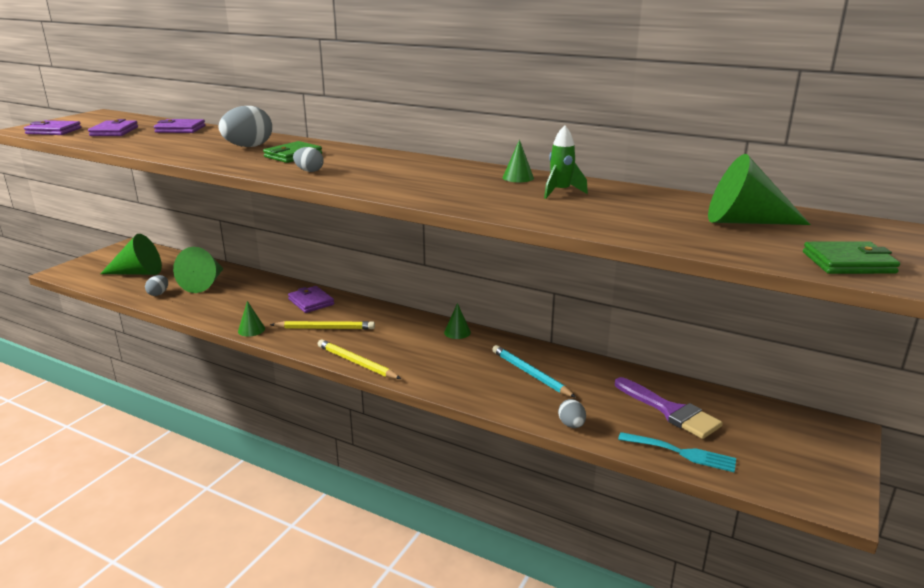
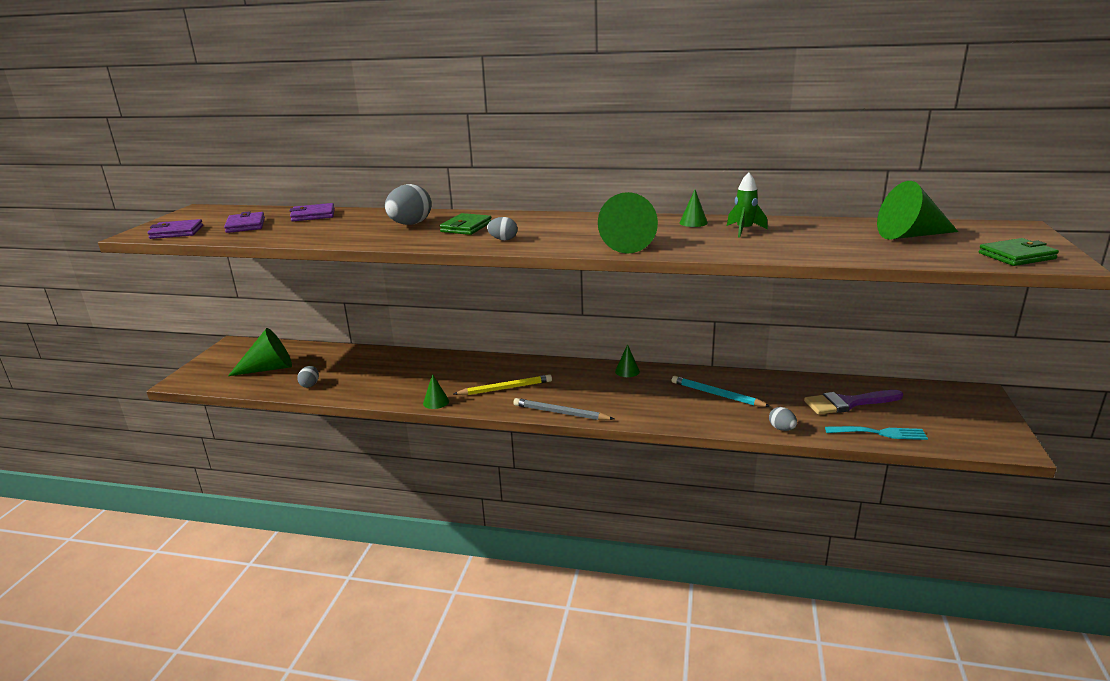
camera: 15 degrees left, 0 degrees up
(204, 283) = (349, 368): green cone -> green cone (624, 244)
(311, 302) = (471, 367): purple wallet -> none
(356, 362) = (560, 413): yellow pencil -> grey pencil
(670, 411) = (848, 403): purple brush -> purple brush turned 135 degrees clockwise

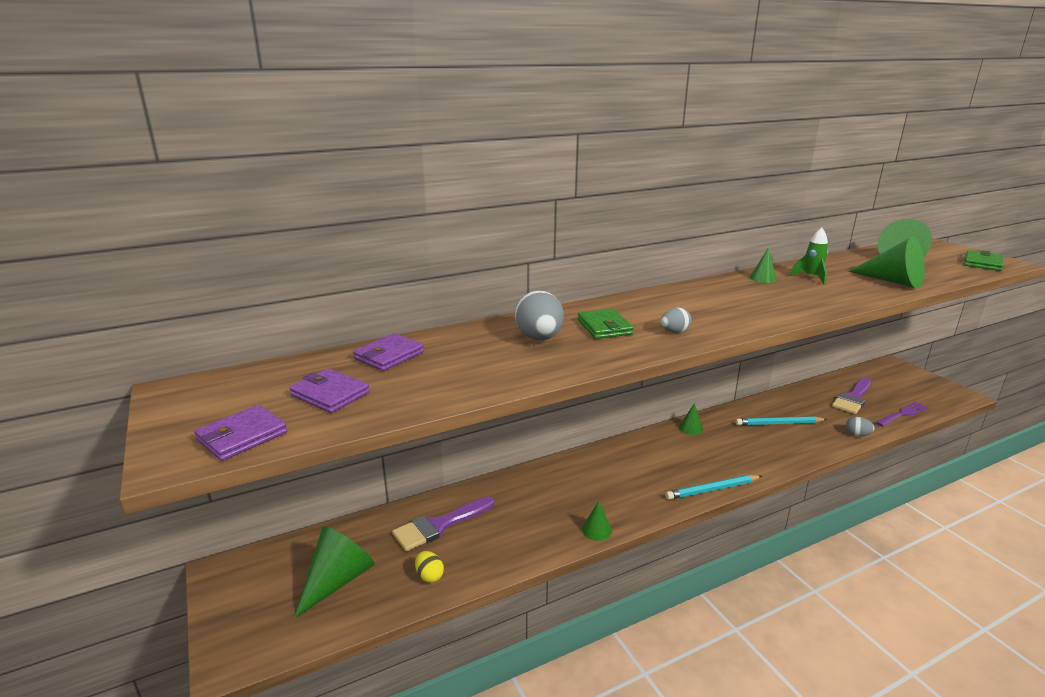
camera: 40 degrees left, 0 degrees up
(310, 385) = (429, 576): grey egg -> yellow egg
(355, 364) = (439, 526): none -> purple brush
(505, 388) = (630, 486): yellow pencil -> none
(560, 413) = (712, 489): grey pencil -> turquoise pencil
(624, 244) = (775, 310): green cone -> green cone (892, 281)
(880, 433) = (903, 414): turquoise fork -> purple fork

